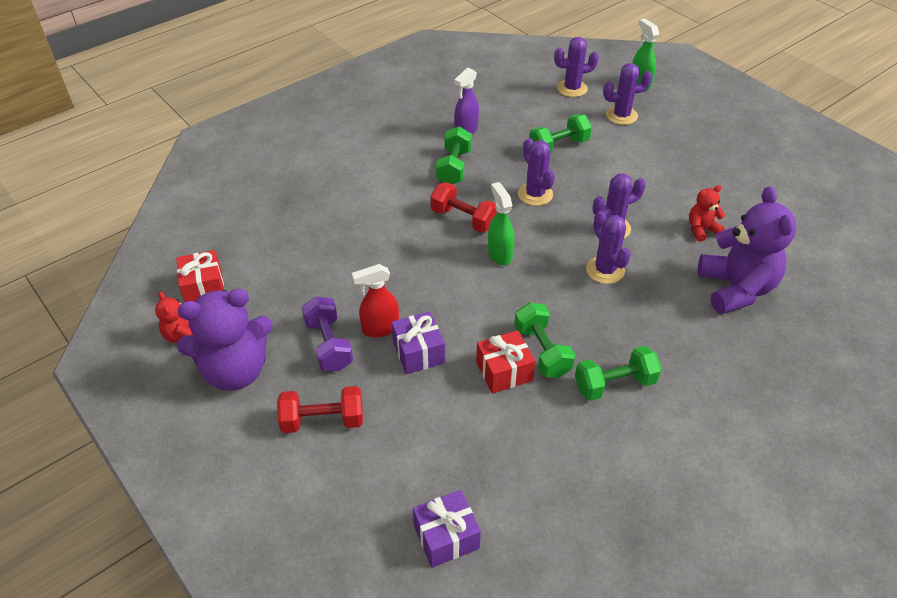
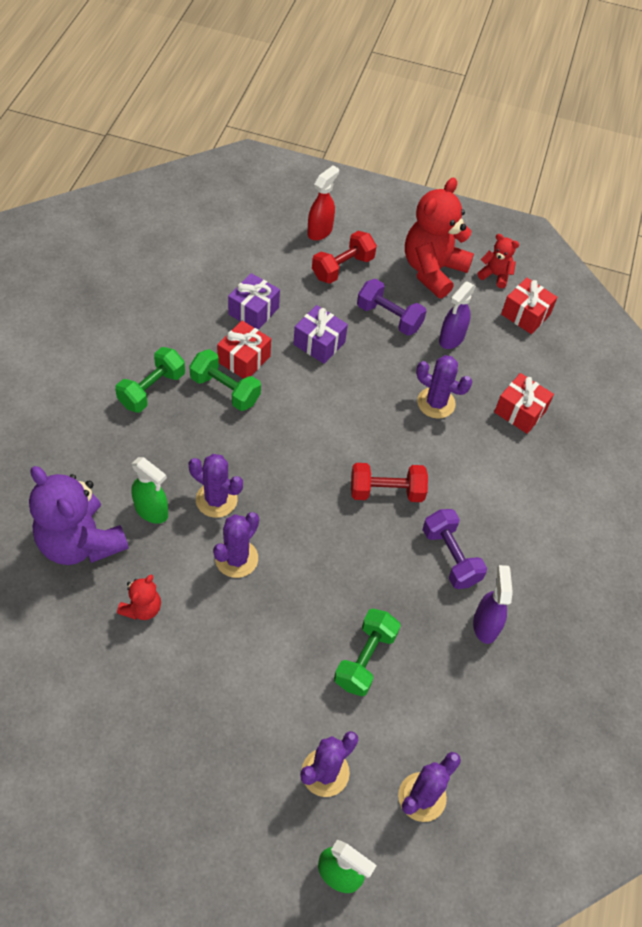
camera: 140 degrees right, 10 degrees up
(235, 371) = (432, 270): purple teddy bear -> red teddy bear
(294, 299) = (451, 339): none -> purple spray bottle
(304, 222) = (520, 411): none -> red gift
(380, 328) = (364, 348): red spray bottle -> red spray bottle (320, 231)
(446, 537) = (209, 241): purple gift -> purple gift (253, 311)
(454, 167) = (450, 557): green dumbbell -> purple dumbbell
(499, 254) = (324, 467): green spray bottle -> green spray bottle (152, 511)
(535, 194) = (341, 564): purple cactus -> purple cactus (436, 403)

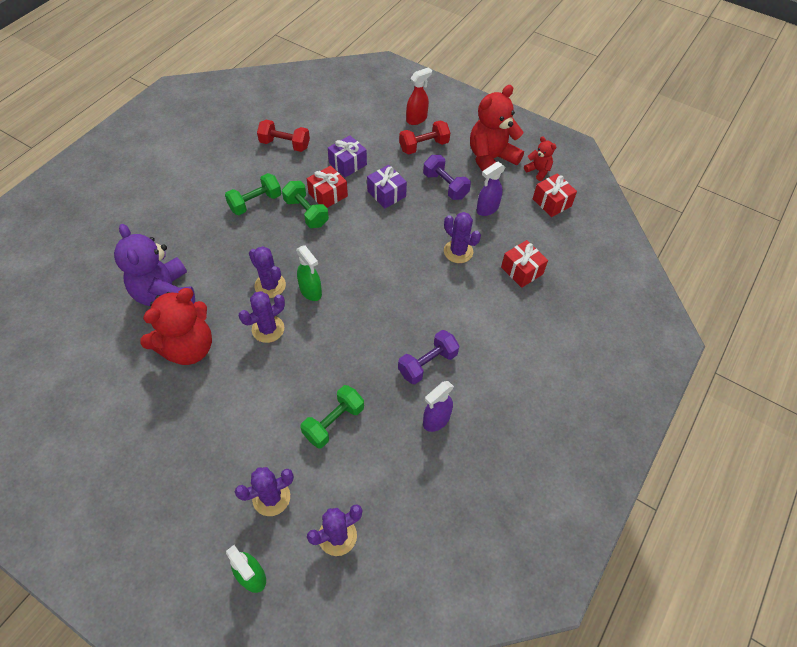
camera: 20 degrees right, 0 degrees up
(142, 608) = (188, 348): red teddy bear -> red teddy bear, size x2.08
(152, 511) = (222, 283): green spray bottle -> green spray bottle (311, 291)
(386, 491) = (396, 306): red dumbbell -> red dumbbell (285, 144)
(450, 557) = (427, 364): purple dumbbell -> purple dumbbell turned 60 degrees clockwise
(485, 625) = (436, 420): purple spray bottle -> purple spray bottle turned 150 degrees counterclockwise

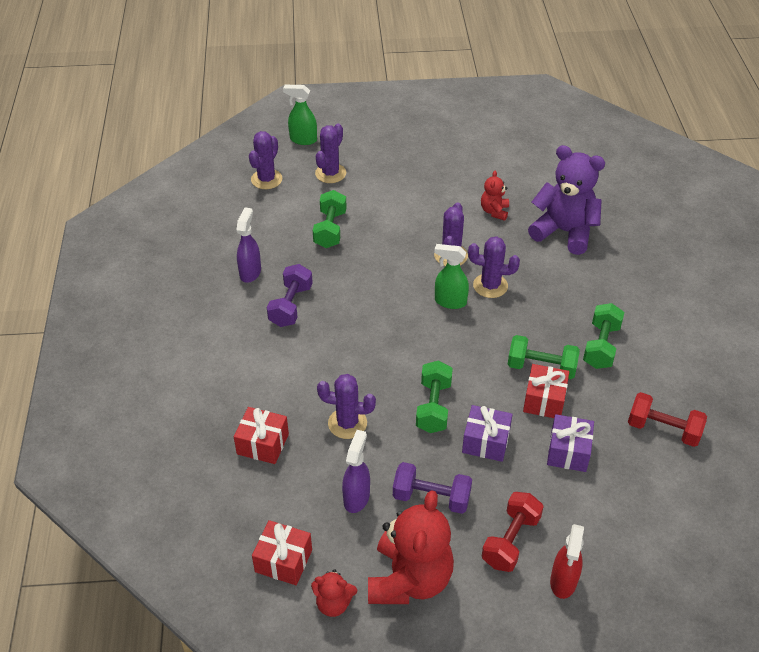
camera: 145 degrees right, 10 degrees down
(188, 348) = (494, 211): red teddy bear -> red teddy bear, size x0.48
(285, 144) = (663, 429): red dumbbell -> red dumbbell turned 45 degrees clockwise
(396, 230) = (433, 407): none -> green dumbbell

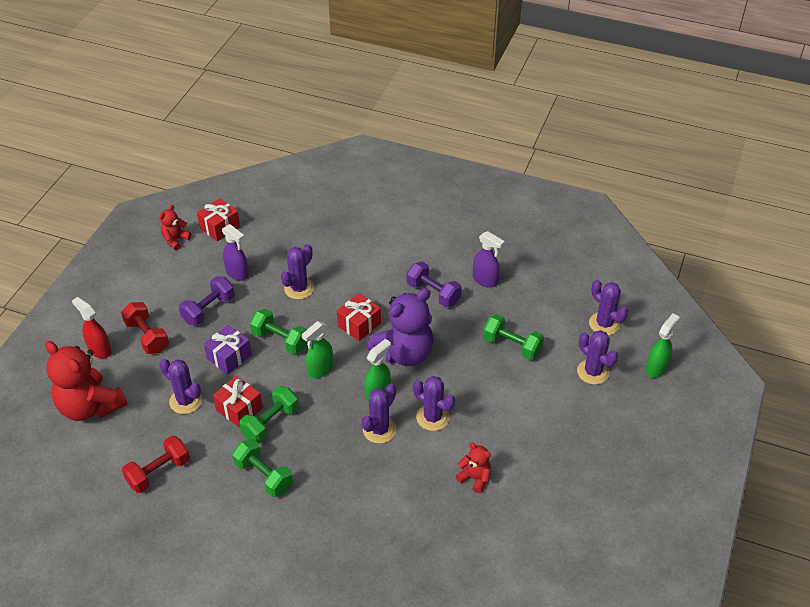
camera: 115 degrees right, 0 degrees up
(263, 444) = (312, 242): red gift -> red gift (359, 324)
(409, 579) = (162, 278): red teddy bear -> red teddy bear (90, 406)
(451, 356) = (320, 370): none -> green spray bottle
(564, 232) = (415, 523): purple teddy bear -> purple teddy bear (404, 353)
(568, 452) = (186, 401): purple gift -> purple cactus

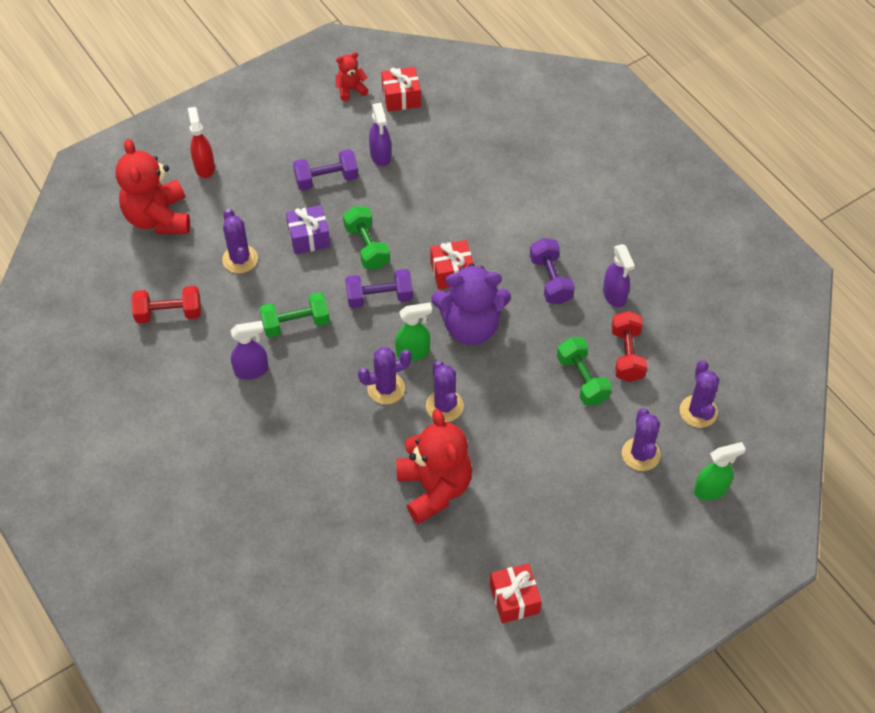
camera: 35 degrees right, 10 degrees up
(147, 336) = (253, 176): red dumbbell -> red dumbbell (627, 355)
(239, 409) = (279, 294): red gift -> red gift (514, 599)
(264, 476) = (252, 370): green dumbbell -> purple spray bottle
(299, 288) = (425, 203): purple cactus -> none
(320, 370) = (379, 297): green spray bottle -> purple dumbbell
(475, 478) = (434, 488): red teddy bear -> red teddy bear, size x2.08

